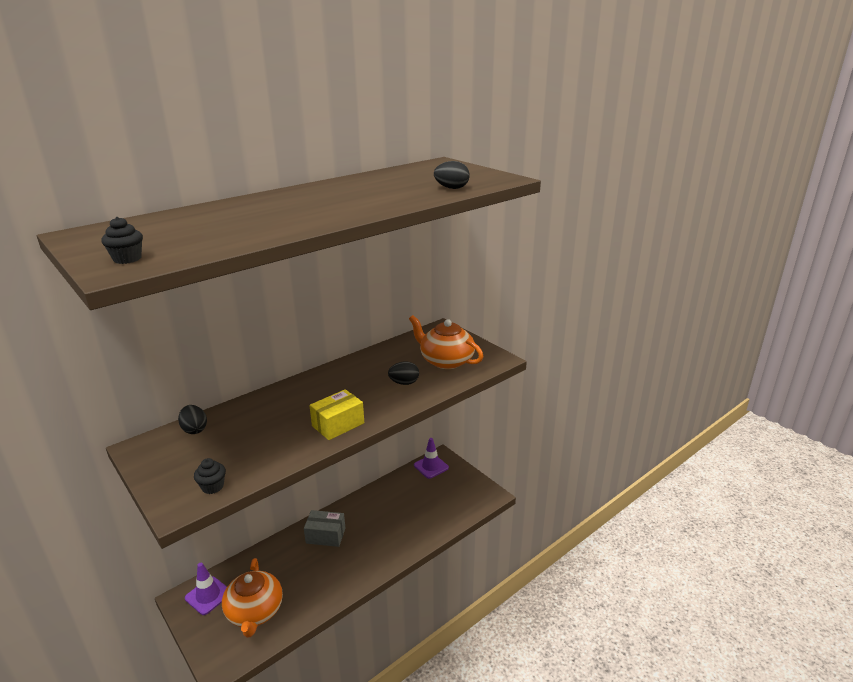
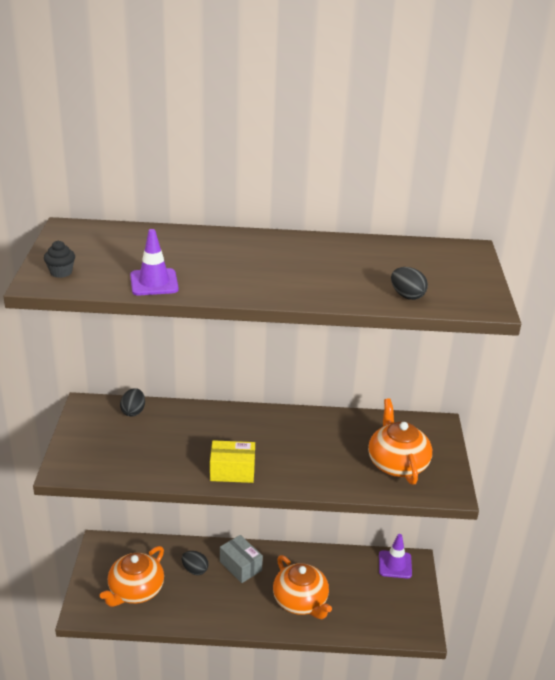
camera: 40 degrees right, 5 degrees up
(208, 595) = (117, 554): purple traffic cone -> purple traffic cone (154, 282)
(212, 487) = (97, 468): black cupcake -> none
(395, 529) = (301, 601): none -> orange teapot
(404, 383) = (331, 464): black egg -> black egg (195, 570)

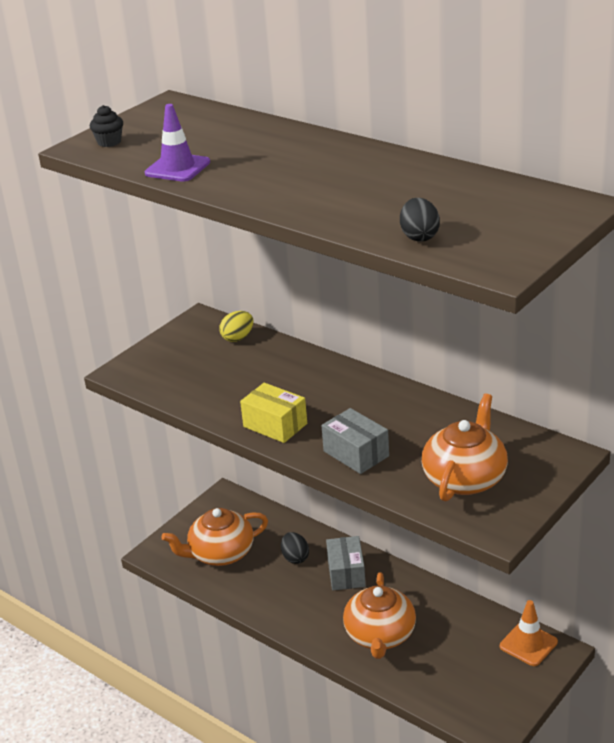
camera: 40 degrees right, 0 degrees up
(133, 411) = (238, 338): black egg -> yellow egg
(311, 472) = (356, 453): none -> grey box
(395, 564) = (528, 644): purple traffic cone -> orange traffic cone

